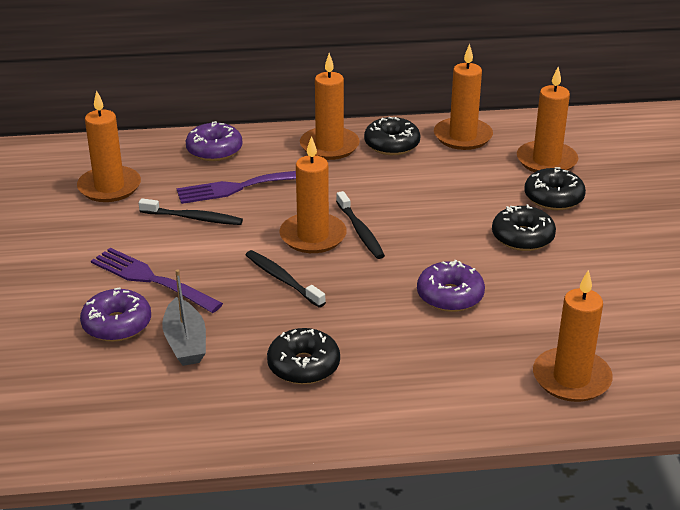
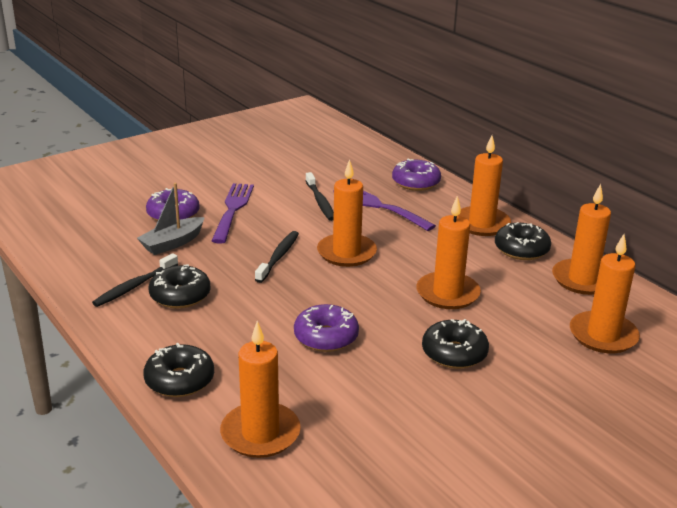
camera: 60 degrees right, 5 degrees down
(109, 187) = (325, 163): orange candle -> orange candle (447, 293)
(360, 231) = (375, 271): black toothbrush -> black toothbrush (134, 286)
(553, 198) = (541, 355): black donut -> black donut (179, 380)

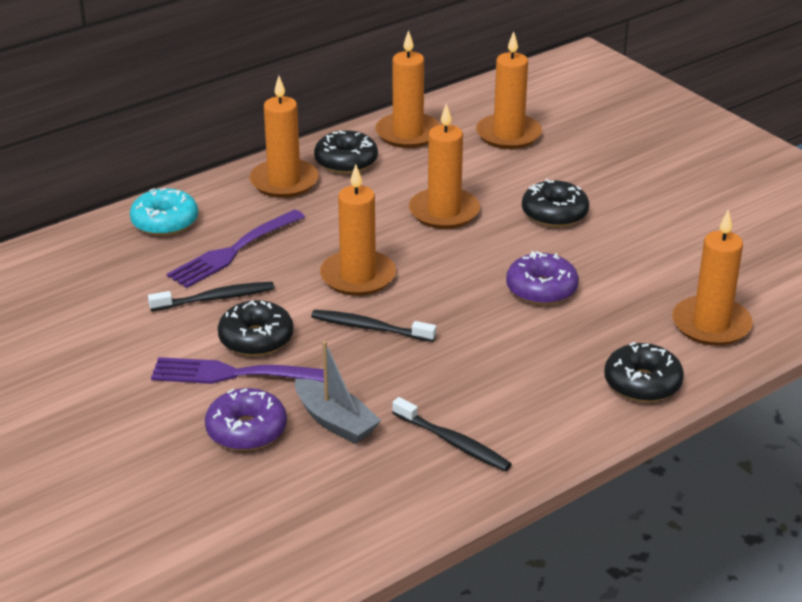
camera: 90 degrees left, 5 degrees up
(180, 295) = (471, 400): black donut -> black donut (256, 339)
(416, 183) = (165, 222): purple donut -> turquoise donut

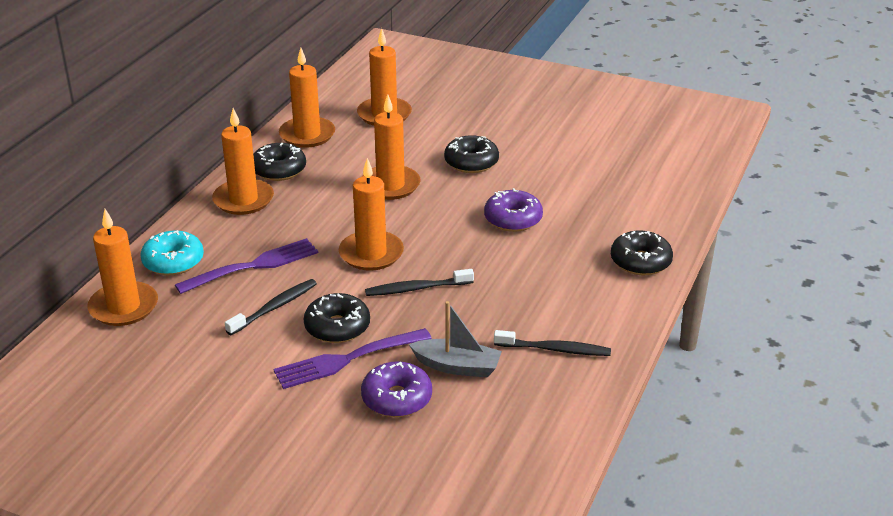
camera: 30 degrees left, 0 degrees up
(233, 251) = (253, 266): purple fork -> purple fork turned 135 degrees counterclockwise
(711, 325) = (646, 206): orange candle -> orange candle (124, 307)

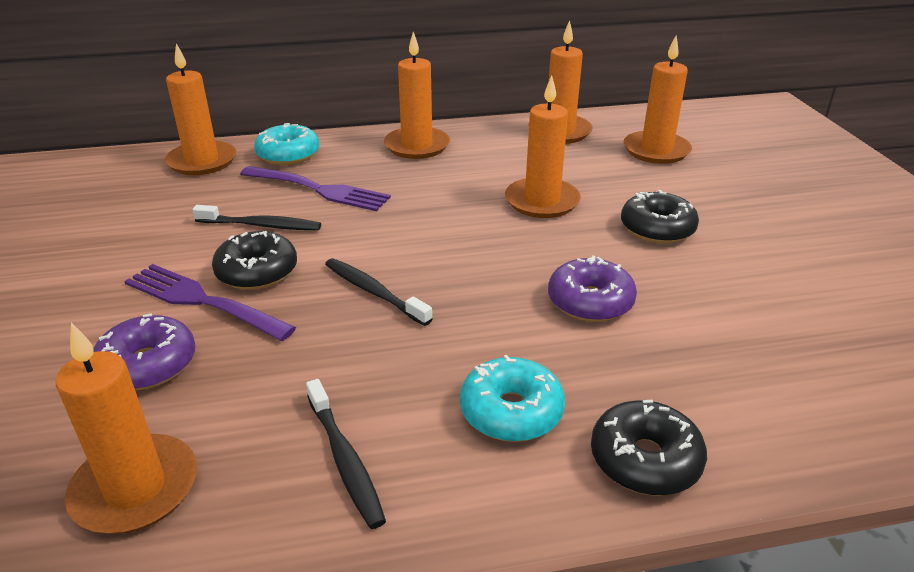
camera: 55 degrees right, 0 degrees up
(279, 170) = (485, 142): black donut -> none
(371, 254) = (408, 239): orange candle -> orange candle (135, 488)
(457, 366) = (243, 385): grey boat -> none
(572, 284) = (511, 411): none -> turquoise donut

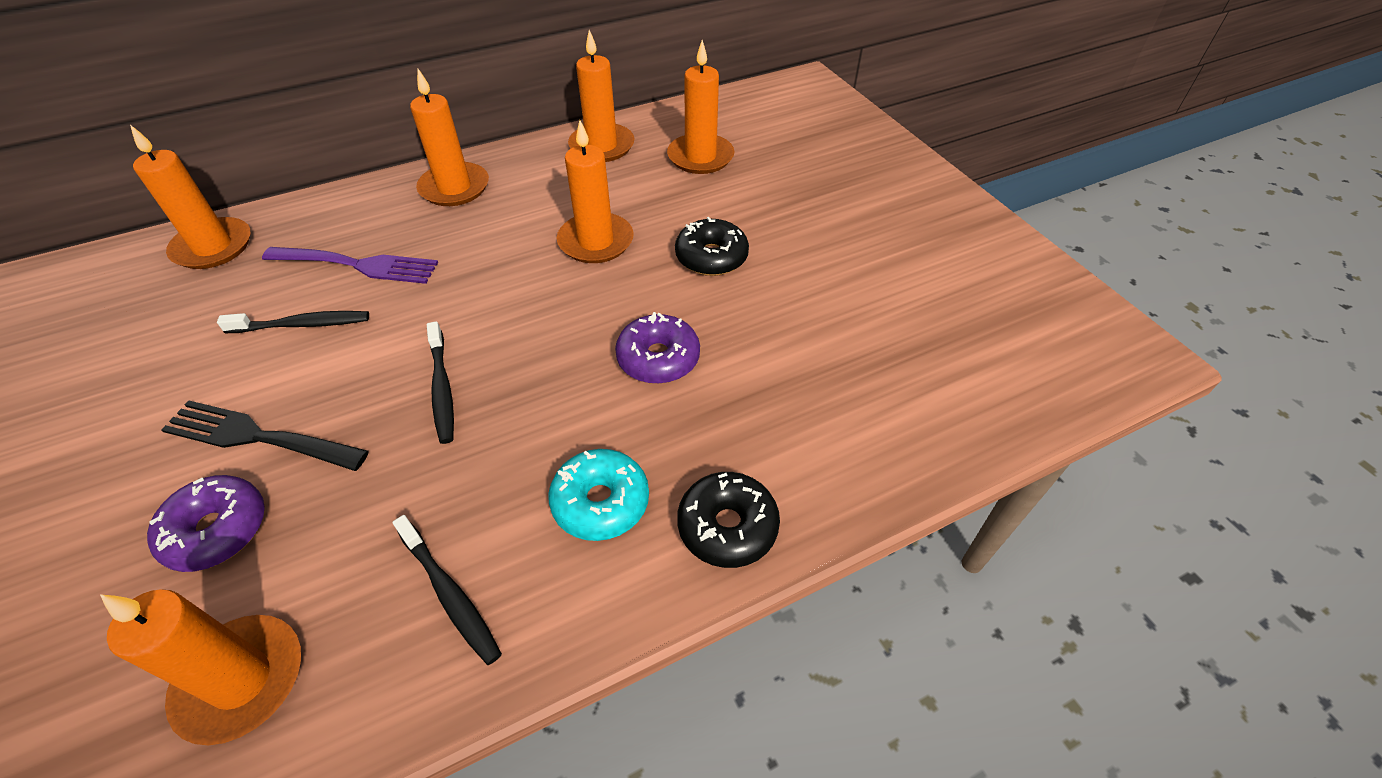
camera: 15 degrees left, 15 degrees up
(203, 301) = (259, 437): purple fork -> black fork
(257, 272) = (311, 387): black donut -> none
(288, 155) = (312, 222): turquoise donut -> none
(373, 292) = (442, 388): black toothbrush -> black toothbrush turned 135 degrees counterclockwise

